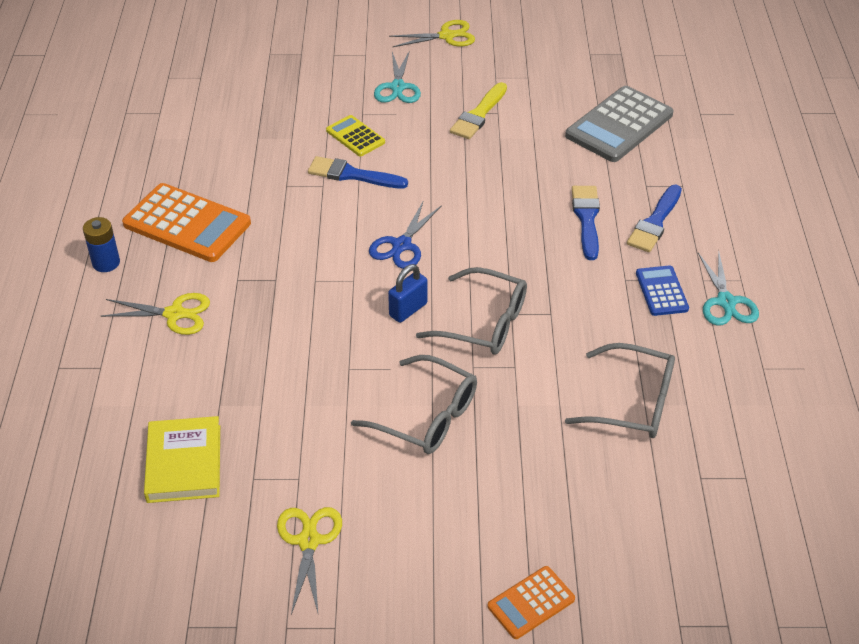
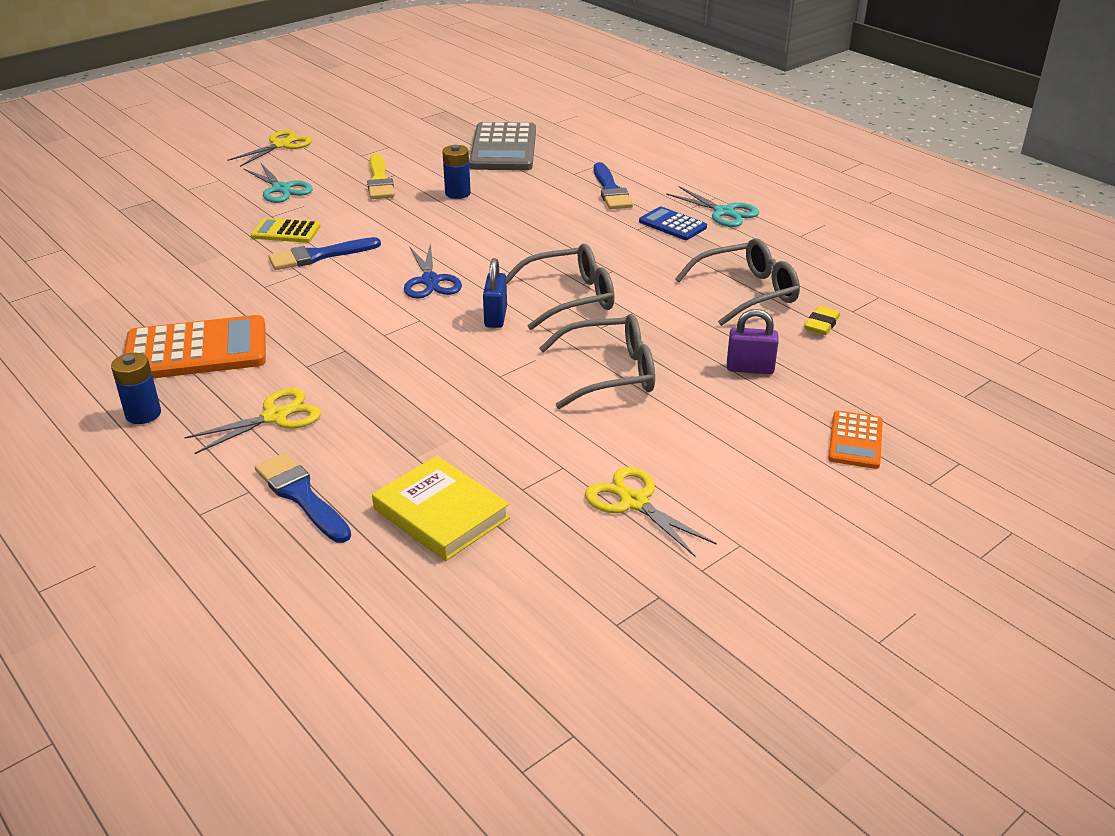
camera: 40 degrees left, 10 degrees down
(523, 160) = (457, 193): none -> blue battery
(537, 480) = (750, 368): none -> purple padlock
(586, 218) = (557, 207): blue brush -> blue brush (301, 496)
(653, 475) = (821, 324): none -> yellow eraser

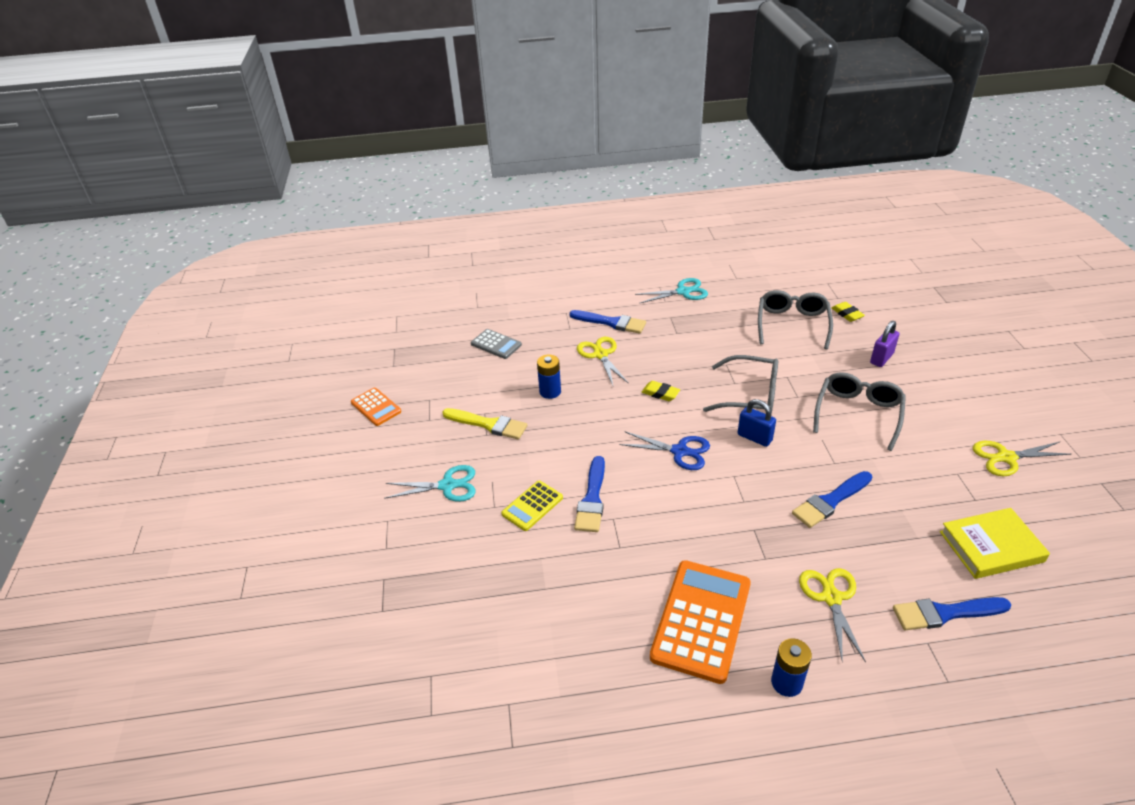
camera: 55 degrees left, 5 degrees up
(281, 145) = (357, 460): yellow scissors -> yellow scissors (600, 355)
(428, 386) = (830, 501): none -> blue brush
(503, 148) = (496, 344): grey calculator -> grey calculator, size x0.53
(516, 247) = (660, 393): none -> yellow eraser
(570, 298) = (750, 395): grey glasses -> grey glasses turned 90 degrees clockwise
(672, 224) = (683, 317): blue calculator -> none
(855, 440) = (974, 353): orange calculator -> orange calculator (376, 407)

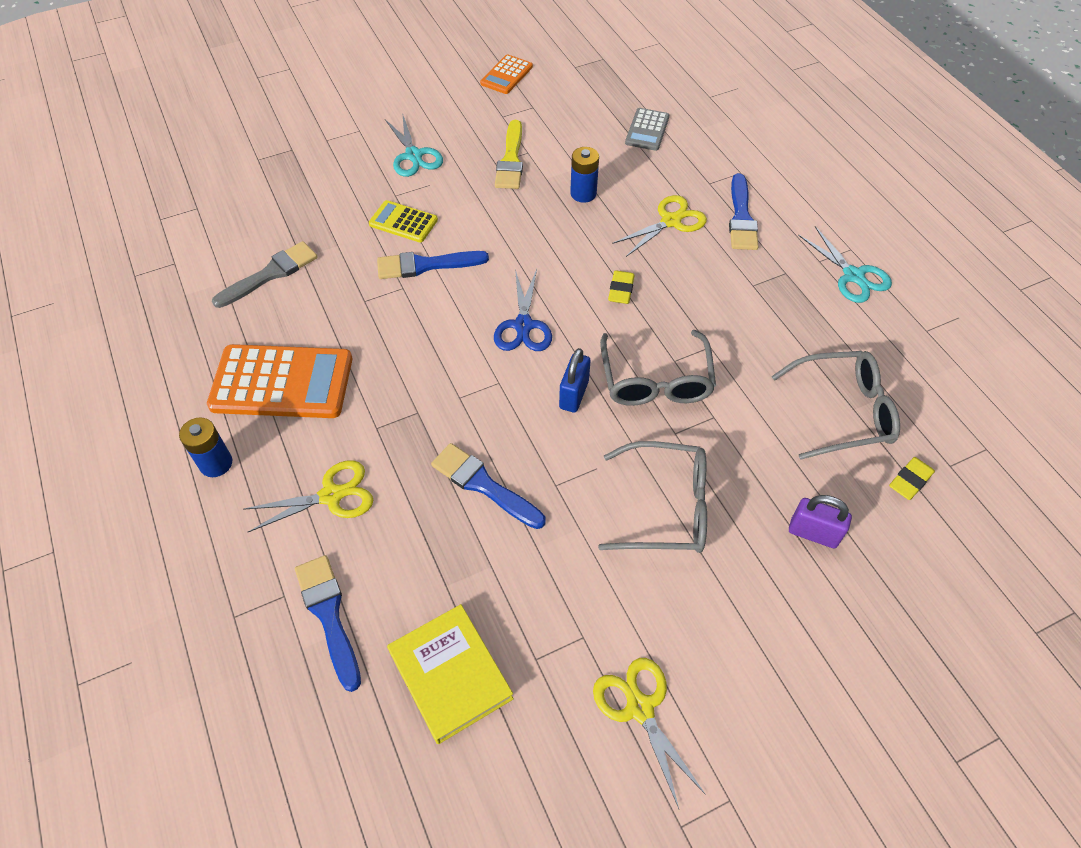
camera: 70 degrees right, 15 degrees up
(559, 615) = (270, 274): none -> grey brush

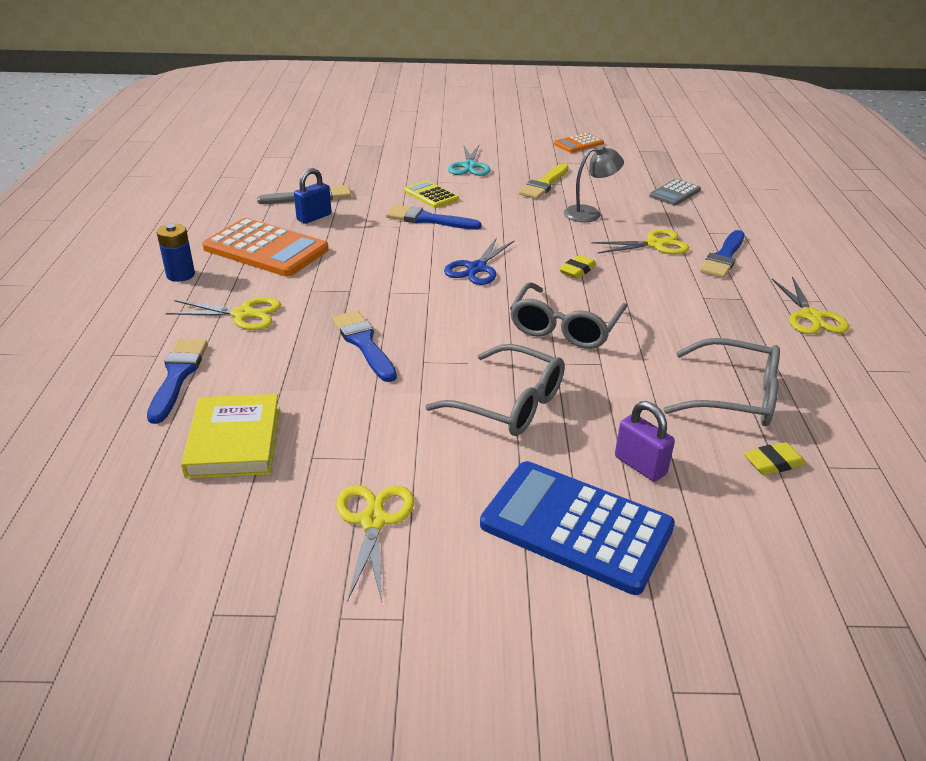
camera: 25 degrees right, 20 degrees down
(574, 395) = (485, 316): blue padlock -> blue padlock (314, 217)
(583, 193) = (589, 213): blue battery -> grey lamp
(802, 629) = (576, 526): none -> blue calculator
(853, 276) = (811, 316): turquoise scissors -> yellow scissors

